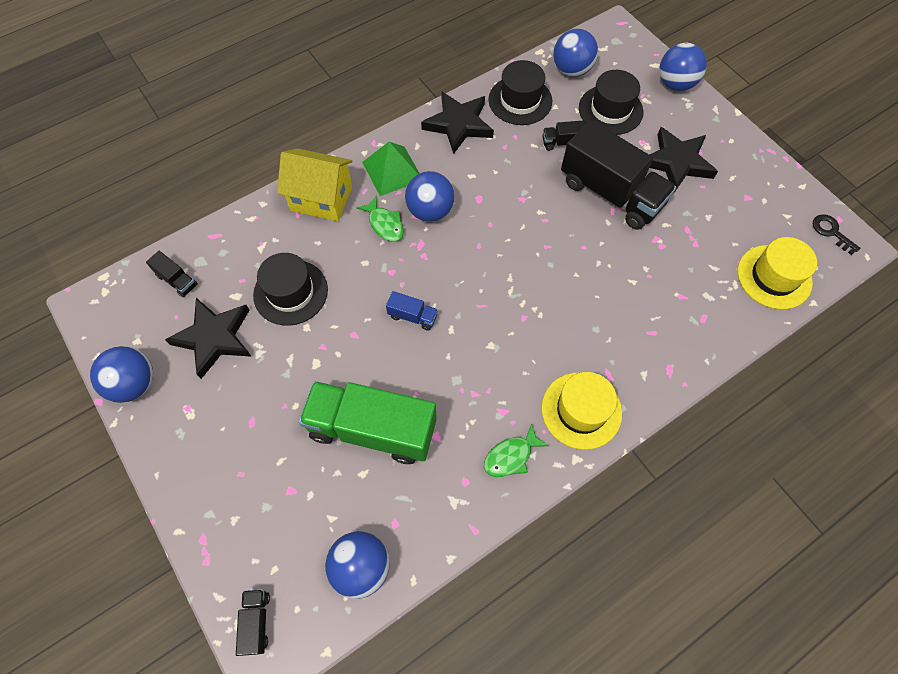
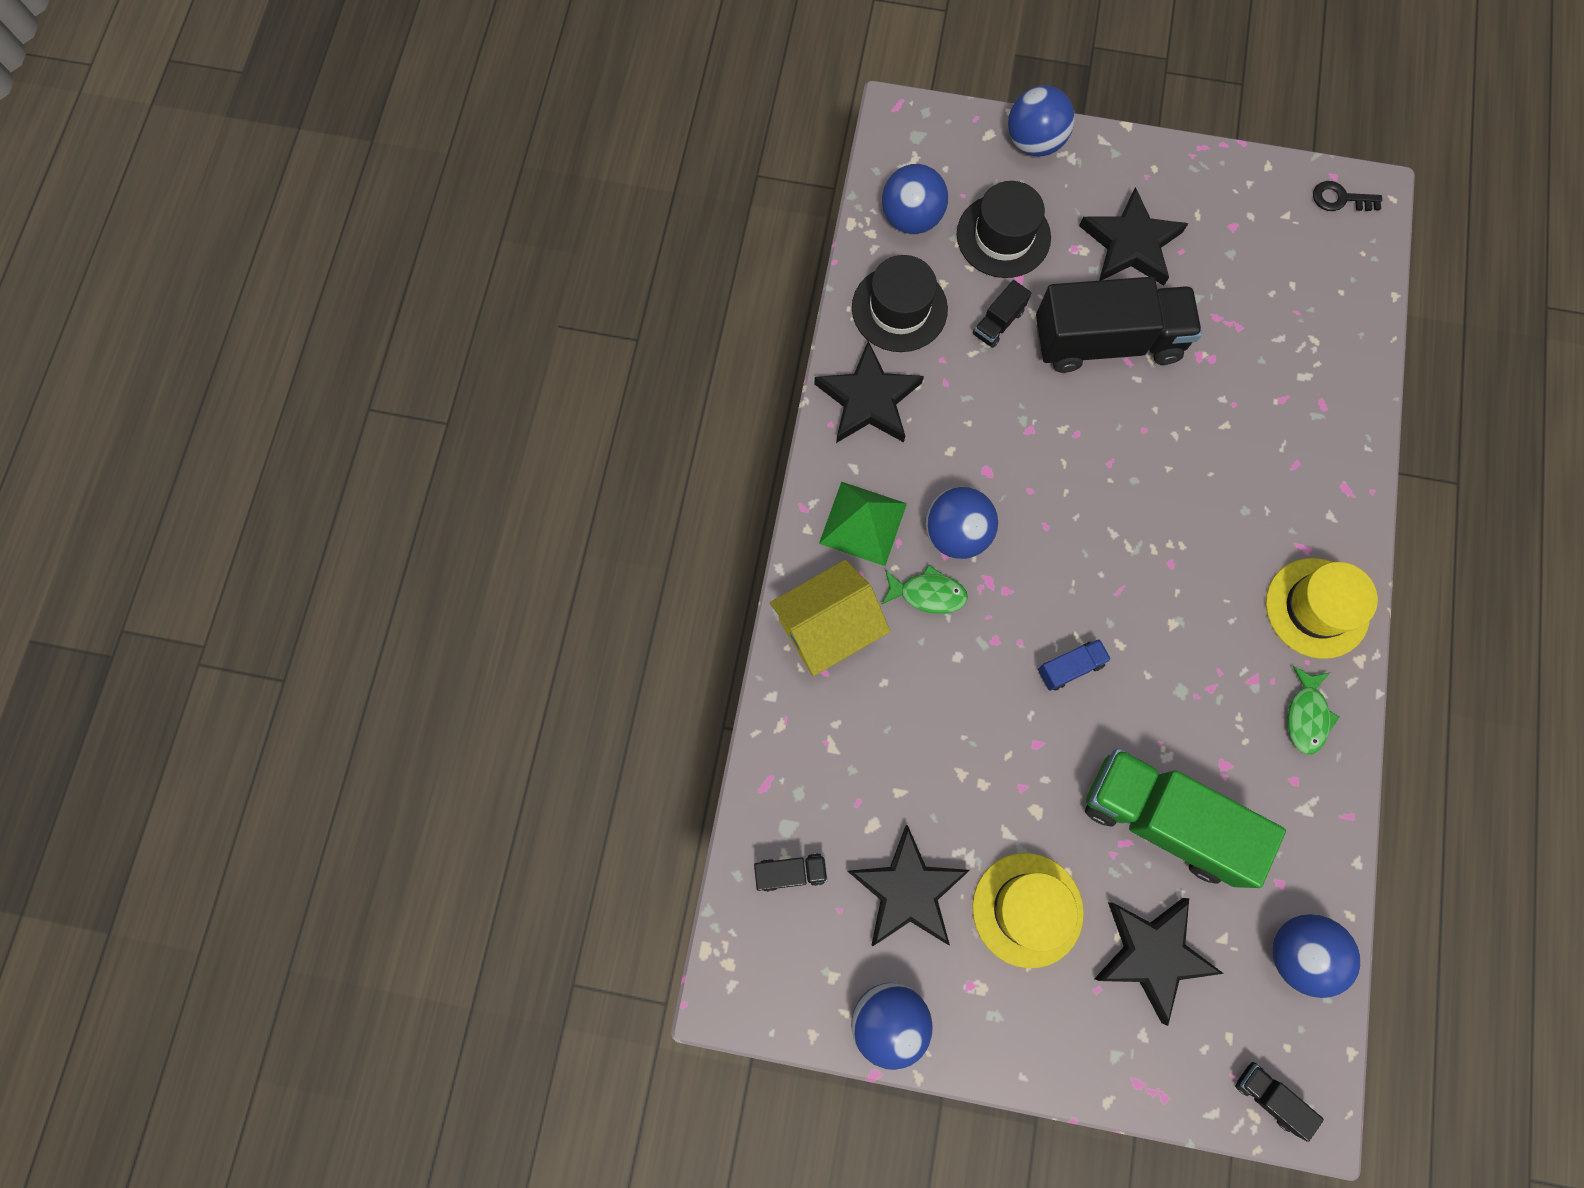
camera: 45 degrees left, 10 degrees up
(287, 486) = (1152, 954): none -> black star
(290, 292) = (923, 764): black hat -> none
(372, 429) = (1163, 819): green truck -> green truck turned 60 degrees clockwise
(774, 277) = (1338, 299): yellow hat -> yellow hat (1027, 909)

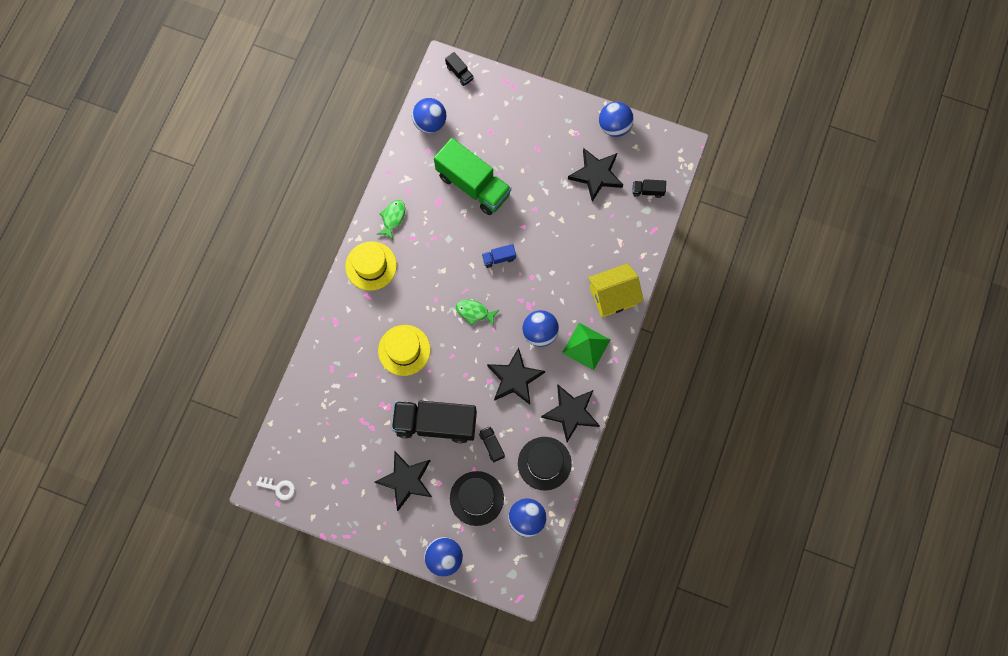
camera: 170 degrees left, 0 degrees up
(927, 593) = (560, 305): green fish -> green fish (474, 312)
(998, 323) = (492, 445): black truck -> black truck turned 75 degrees counterclockwise
(1027, 909) = (544, 158): yellow hat -> yellow hat (404, 350)
(1152, 954) = (493, 132): black star -> black star (514, 378)
(1340, 199) = (279, 488): black key -> white key

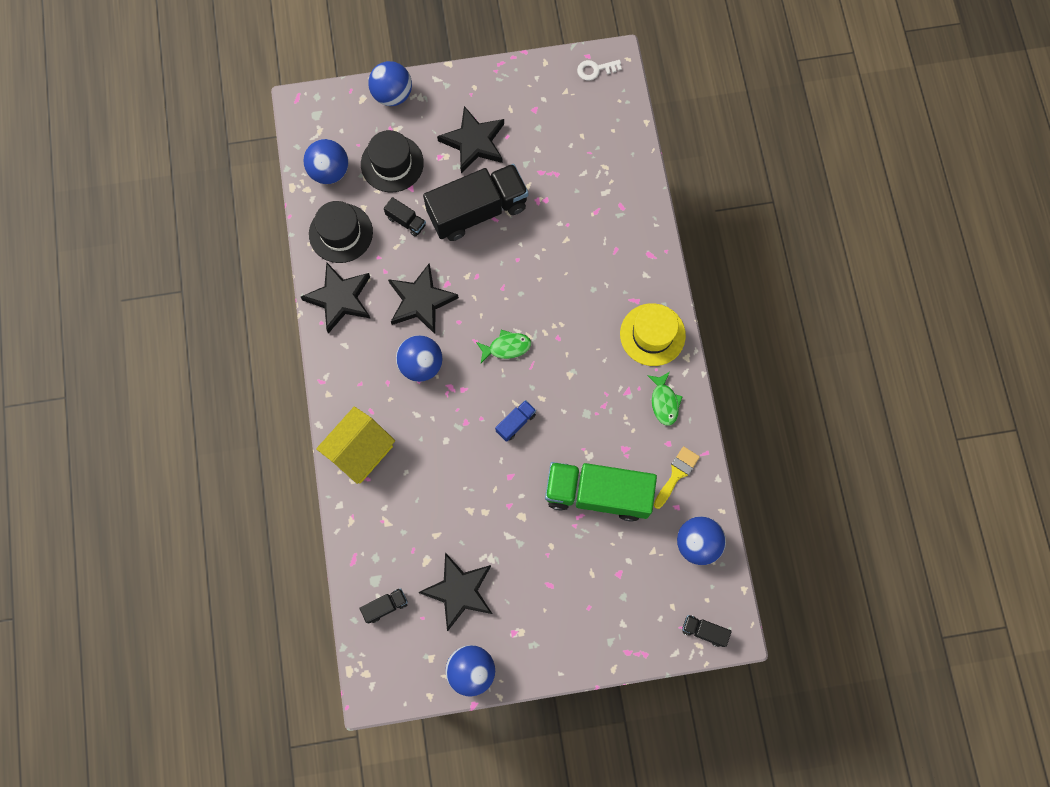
camera: 150 degrees right, 0 degrees up
(404, 350) = (557, 265): yellow hat -> none
(415, 169) = (676, 474): none -> yellow brush
(586, 346) = (361, 378): green pyramid -> none

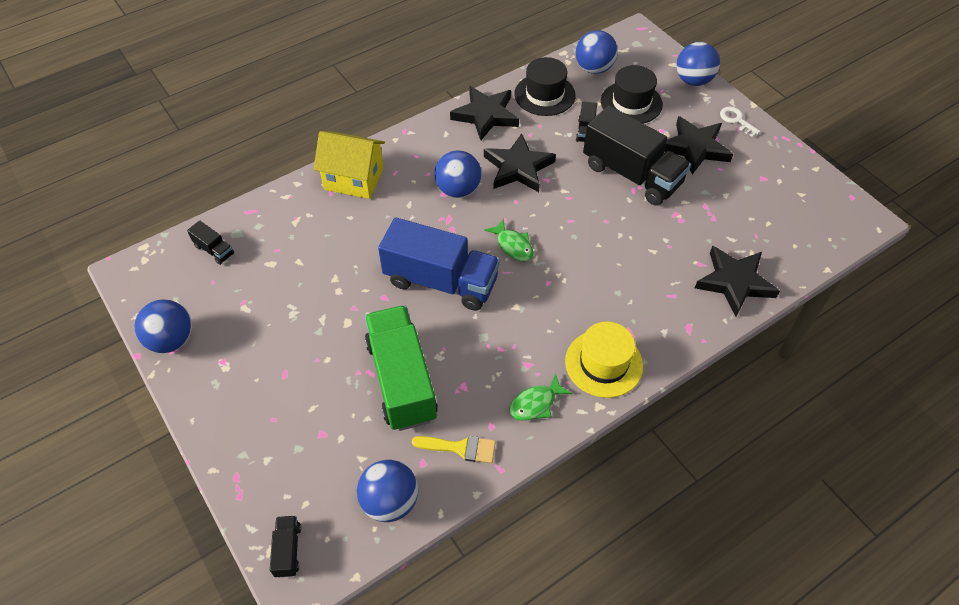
camera: 65 degrees right, 20 degrees down
(459, 591) = (249, 300): black star -> black star (734, 282)
(515, 423) = (441, 281): blue truck -> blue truck, size x2.38
(595, 70) = (844, 208): white key -> white key (736, 120)

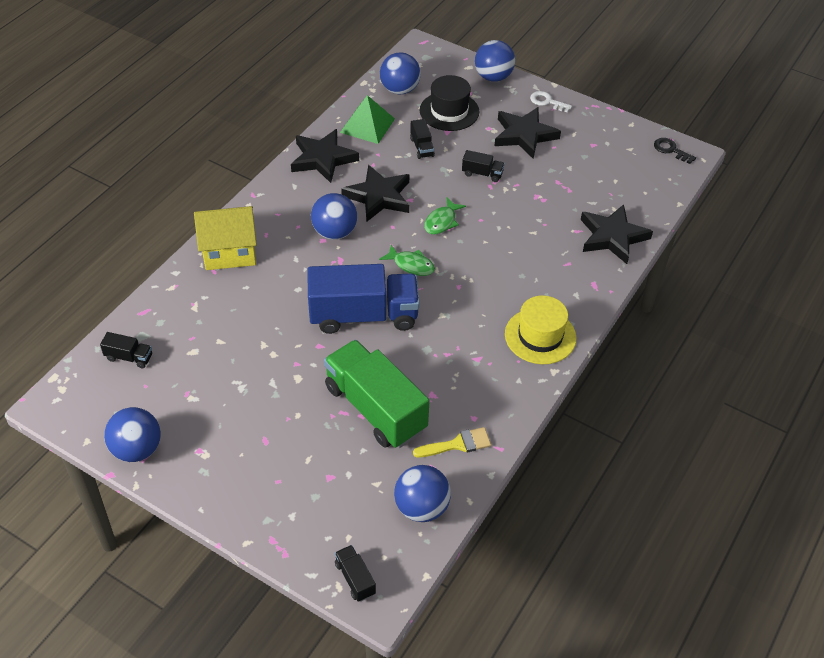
camera: 25 degrees left, 5 degrees down
(535, 403) = (501, 387): green fish -> green fish (441, 221)
(544, 95) = (367, 125): black hat -> green pyramid
(631, 175) = (482, 174): black truck -> black truck, size x0.42
(846, 208) = (671, 150): none -> black key

